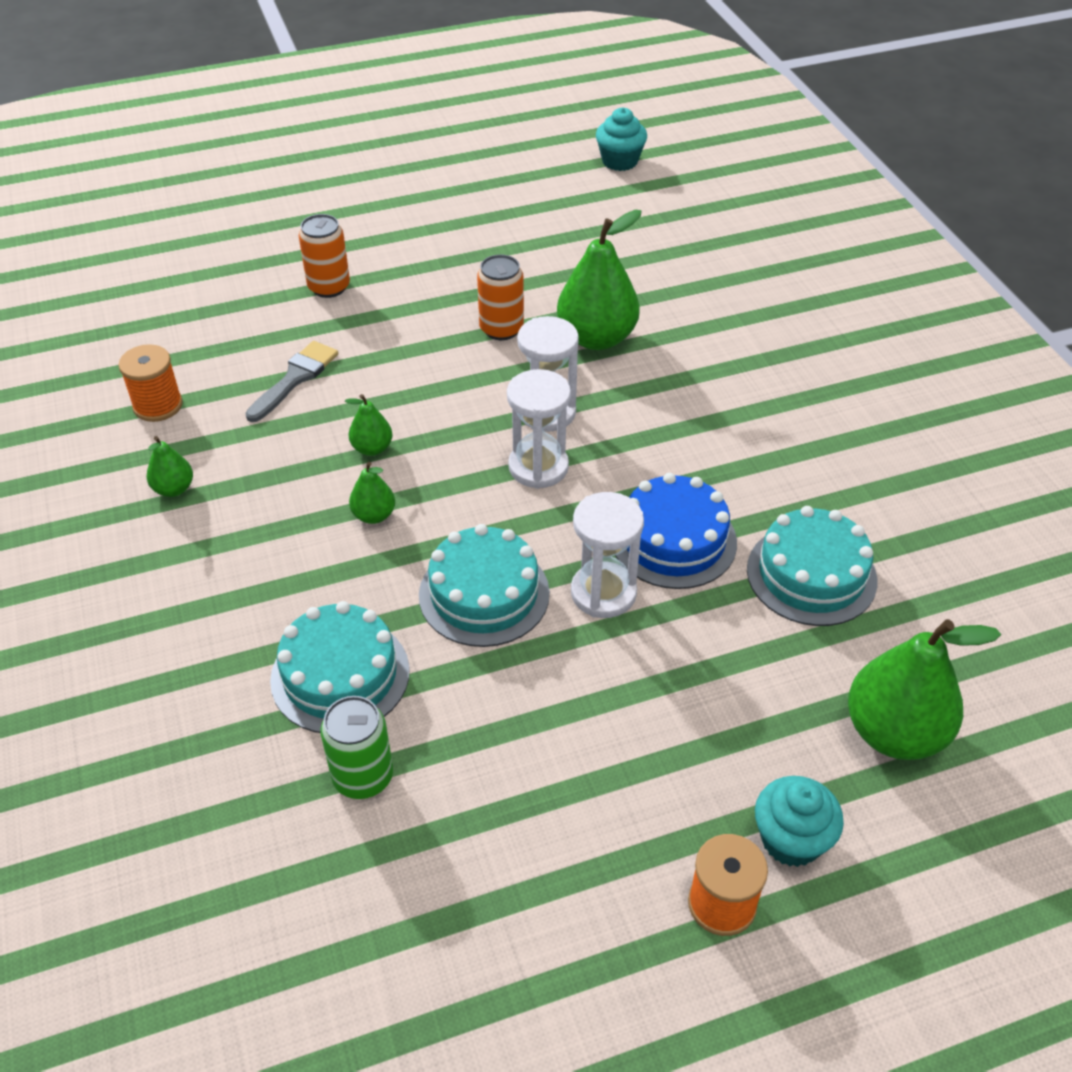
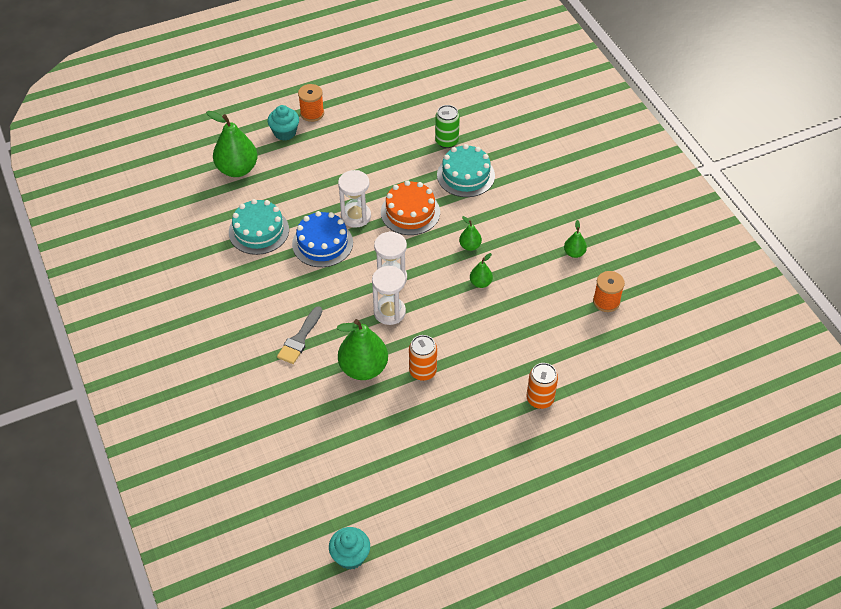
camera: 175 degrees right, 5 degrees up
(295, 378) = (537, 325): grey brush -> grey brush (300, 339)
(484, 594) = (410, 212): turquoise cake -> orange cake

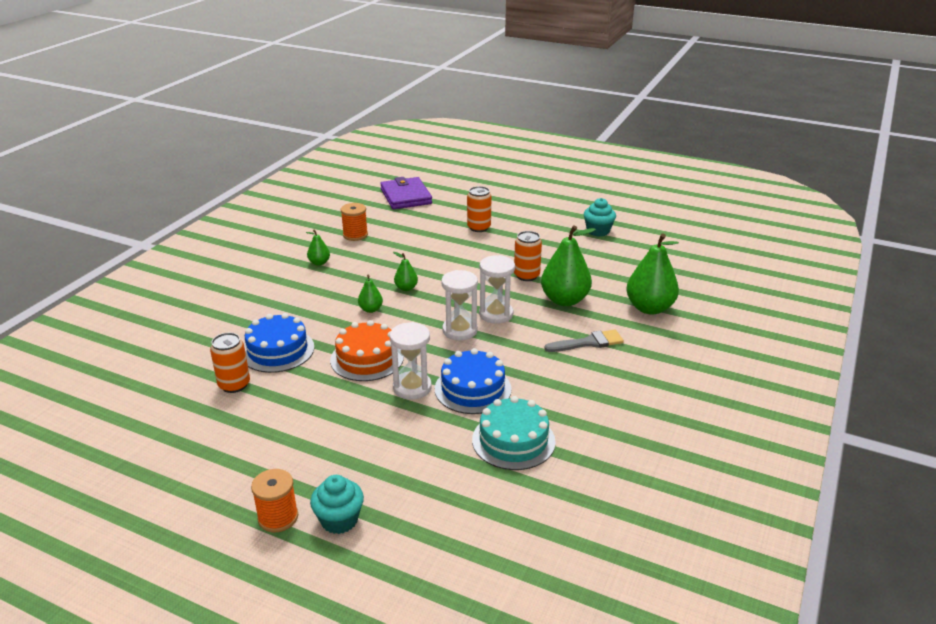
camera: 130 degrees left, 20 degrees down
(237, 169) = (448, 521): green pear -> green pear (649, 308)
(350, 556) = (694, 240): turquoise cupcake -> turquoise cupcake (598, 231)
(446, 141) = (234, 385): green can -> orange can
(465, 175) = (278, 350): turquoise cake -> blue cake
(662, 386) = (406, 196): none -> purple wallet

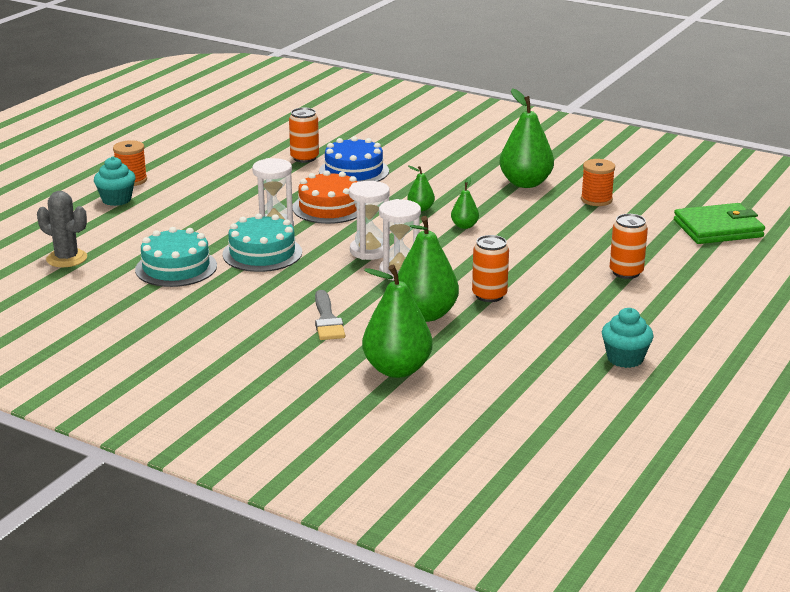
camera: 95 degrees right, 5 degrees down
(319, 263) = (525, 183): green pear -> green pear, size x2.06
(406, 196) = (718, 228): purple wallet -> green wallet
(473, 389) = (262, 253): blue cake -> turquoise cake
(507, 531) = (67, 258): none -> grey cactus

